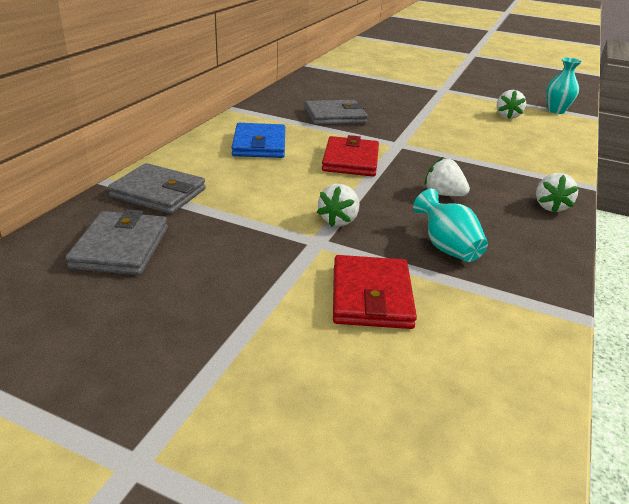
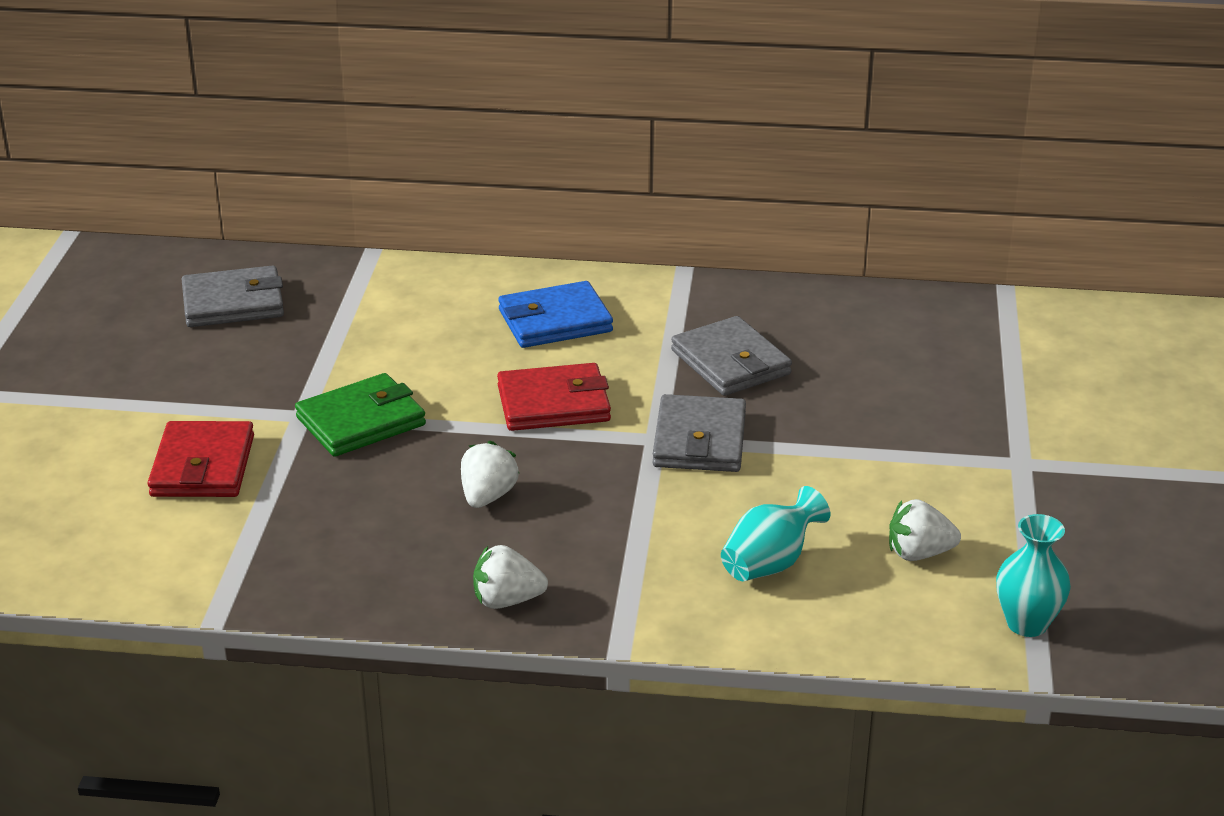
camera: 75 degrees right, 0 degrees up
(158, 193) = (361, 289): grey wallet -> grey wallet (699, 440)
(338, 220) = (361, 421): white strawberry -> green wallet
(371, 296) = (203, 466): red wallet -> red wallet turned 75 degrees counterclockwise
(446, 247) = (332, 509): turquoise vase -> turquoise vase (770, 563)

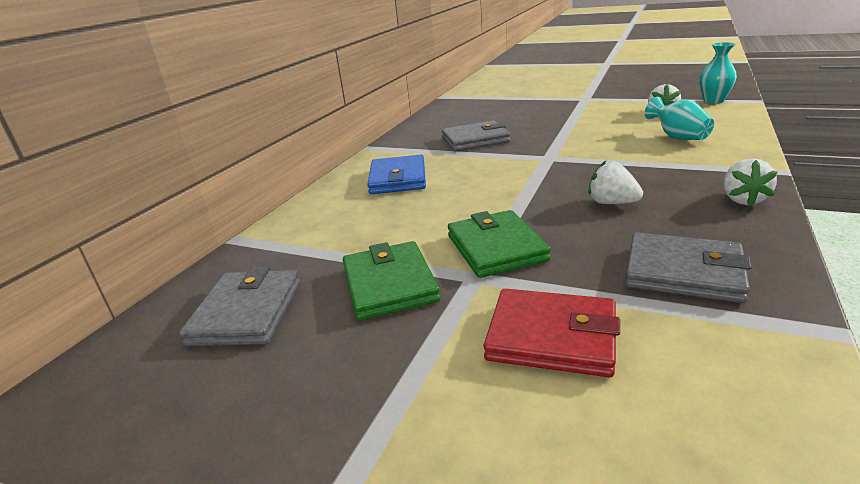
camera: 70 degrees left, 5 degrees down
(283, 368) = (389, 284): none -> green wallet
(553, 403) = (499, 181): red wallet -> none
(699, 440) = (553, 148): grey wallet -> grey wallet (683, 272)

